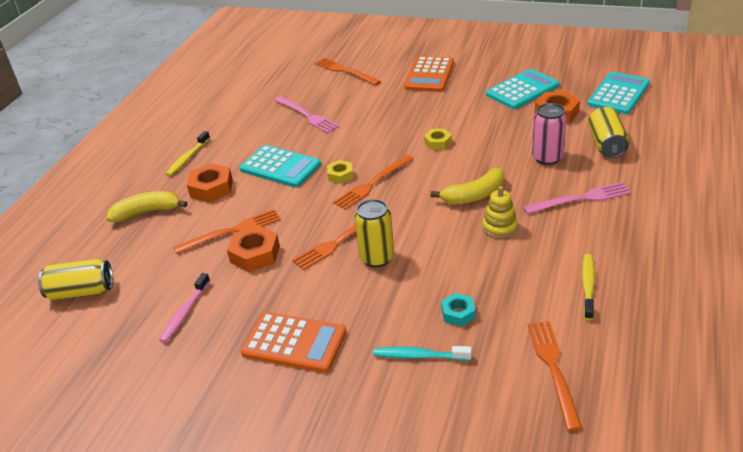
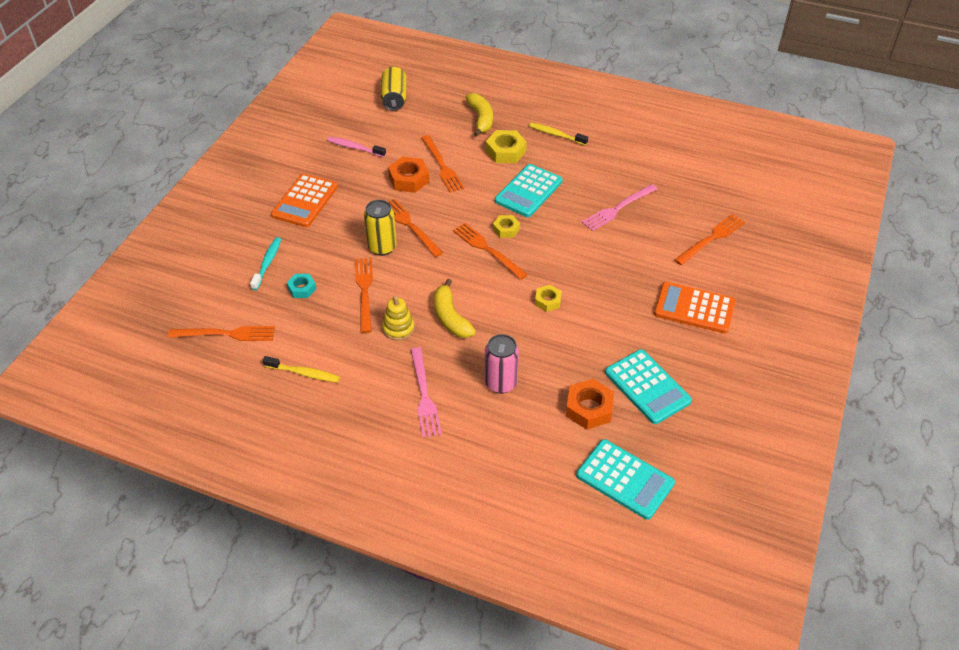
camera: 90 degrees right, 10 degrees up
(211, 188) = (505, 151): orange nut -> yellow nut
(451, 260) = (364, 291): none -> orange fork
(606, 144) = (515, 439): yellow can -> none

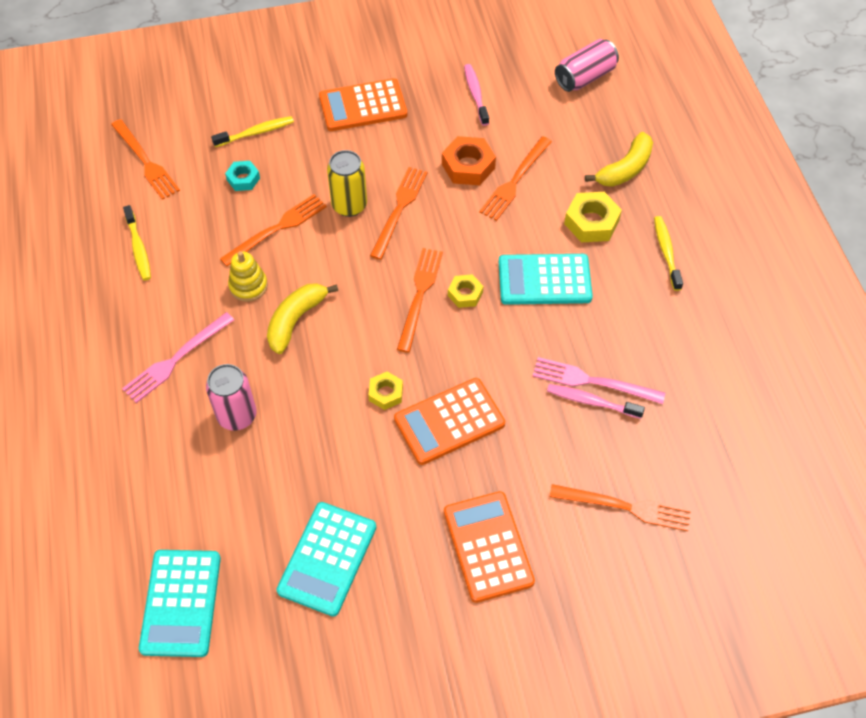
camera: 55 degrees right, 10 degrees up
(267, 263) = (256, 132): turquoise toothbrush -> yellow toothbrush
(394, 98) = (585, 77): yellow can -> pink can
(589, 408) = (257, 517): orange nut -> none
(593, 282) = (449, 421): none -> orange calculator
(631, 216) = (591, 401): none -> pink toothbrush

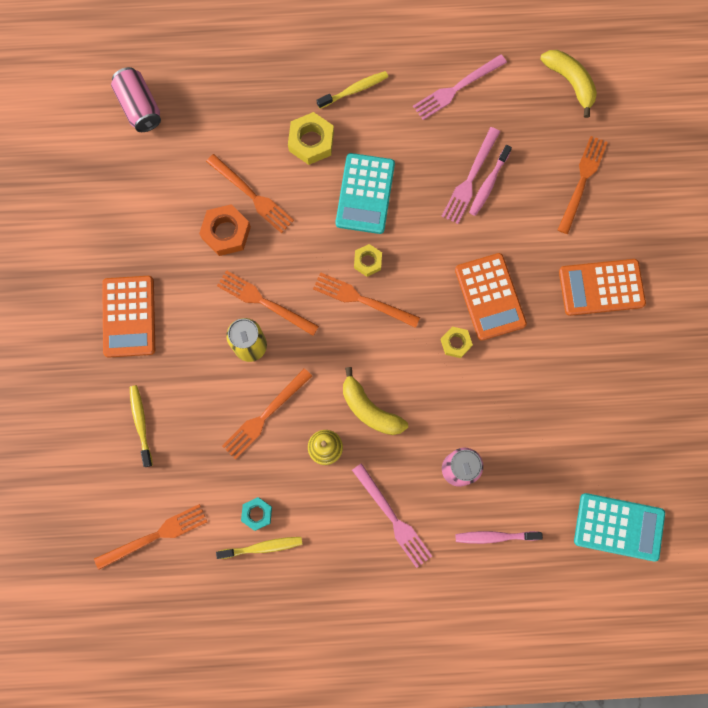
camera: 80 degrees left, 20 degrees up
(243, 179) = (198, 441): turquoise nut -> turquoise nut (257, 513)
(277, 229) = (265, 415): orange fork -> orange fork turned 105 degrees counterclockwise
(327, 558) = (596, 409): turquoise calculator -> none
(475, 94) = (138, 209): pink toothbrush -> pink toothbrush (495, 536)
(625, 169) = (258, 100): yellow banana -> yellow banana (570, 82)
(666, 252) = (354, 90): yellow toothbrush -> yellow toothbrush turned 150 degrees clockwise
(704, 352) = (457, 88): none -> pink fork

